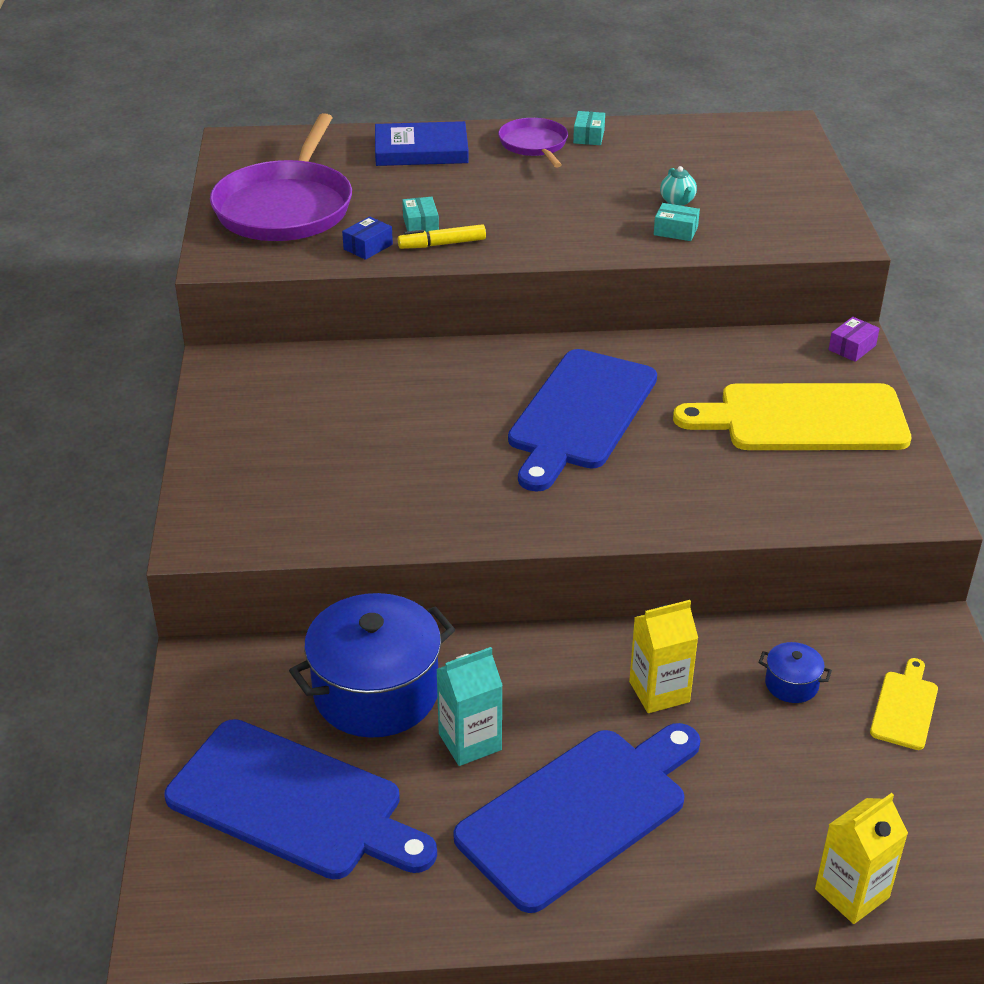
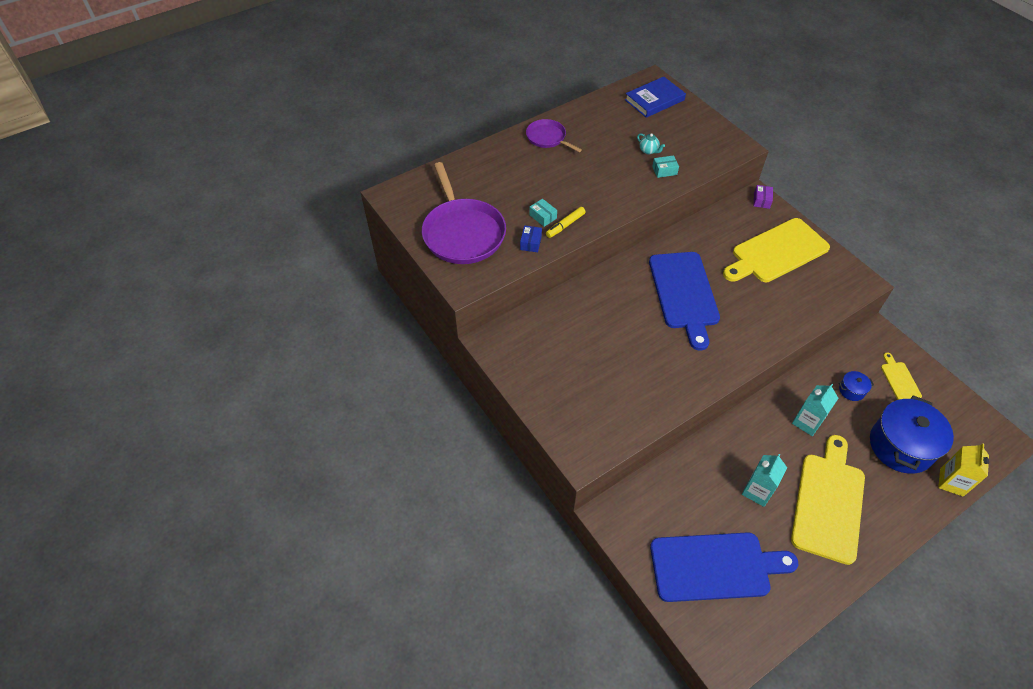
camera: 30 degrees left, 15 degrees up
(376, 692) = (697, 487): blue pot -> blue pot (901, 446)
(421, 150) = (494, 163): blue book -> blue book (654, 100)
(579, 812) = (828, 502): blue cutting board -> yellow cutting board
(589, 136) = (568, 122): turquoise box -> none
(659, 692) = (807, 422): yellow carton -> turquoise carton

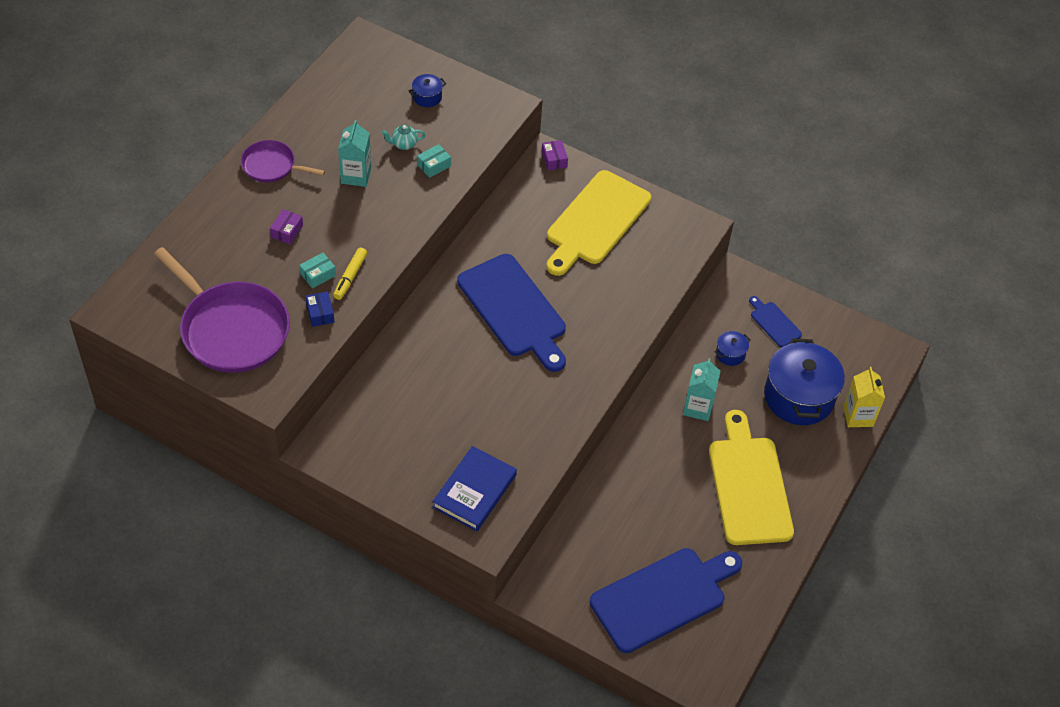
camera: 30 degrees left, 0 degrees up
(536, 182) = (287, 231): none -> purple box
(543, 216) = (318, 275): turquoise box -> turquoise box turned 60 degrees counterclockwise
(648, 151) = (404, 144): turquoise teapot -> turquoise teapot turned 150 degrees clockwise
(654, 100) = (379, 69): blue book -> blue book (474, 491)
(681, 126) = (427, 97): none -> blue pot
(757, 491) = (675, 503): turquoise carton -> turquoise carton (356, 175)
(899, 379) = (774, 323): yellow cutting board -> blue cutting board

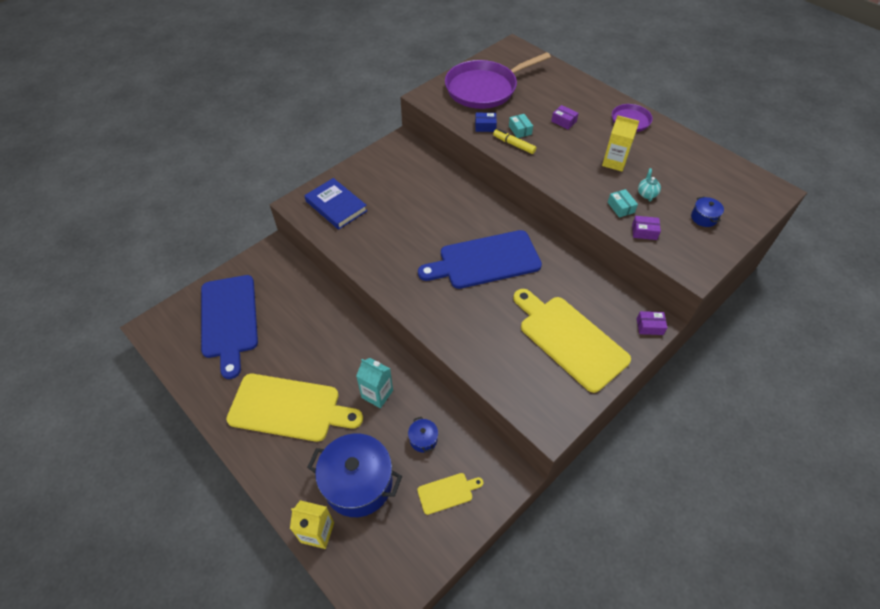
camera: 110 degrees right, 0 degrees up
(356, 175) = (614, 162): turquoise carton -> yellow carton
(466, 144) = (644, 232): none -> purple box
(774, 323) = (447, 492): blue cutting board -> yellow cutting board

